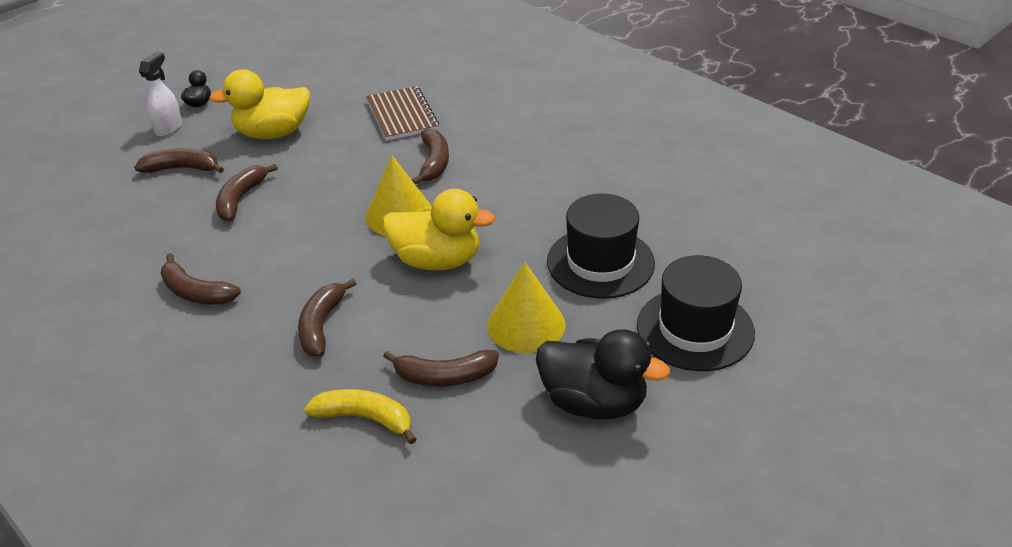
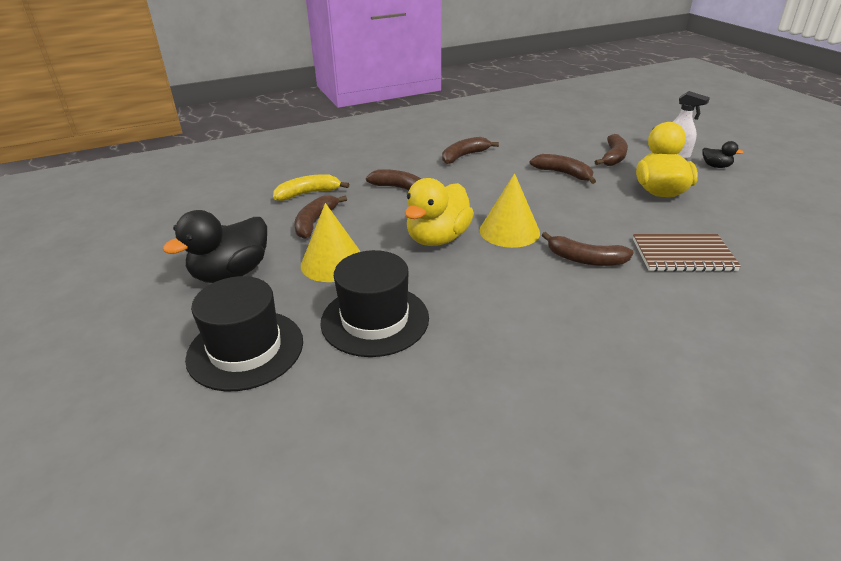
camera: 110 degrees right, 5 degrees down
(365, 418) = (308, 193): yellow banana -> yellow banana turned 150 degrees counterclockwise

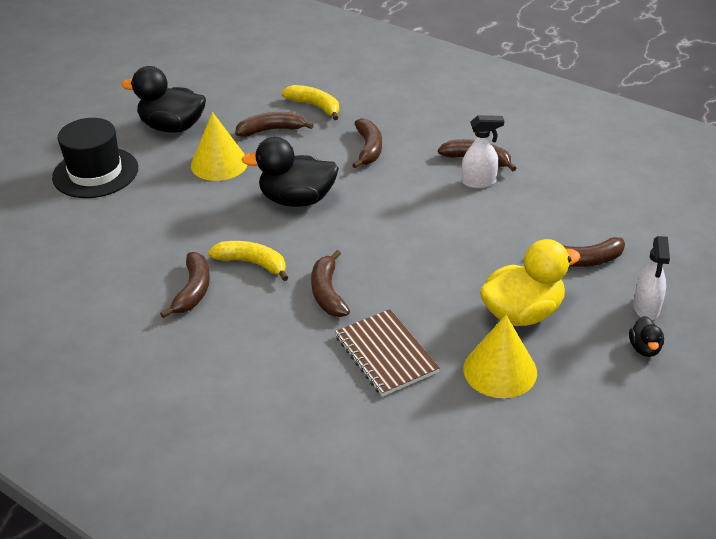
camera: 60 degrees right, 5 degrees up
(375, 320) = (161, 211): black hat -> none
(438, 238) = (297, 200): yellow duck -> black duck
(493, 163) = (479, 182): none -> white spray bottle
(509, 231) = (343, 235): yellow cone -> yellow cone (500, 370)
(513, 286) = (252, 263): none -> yellow banana
(563, 174) = (500, 235): brown banana -> brown banana (193, 291)

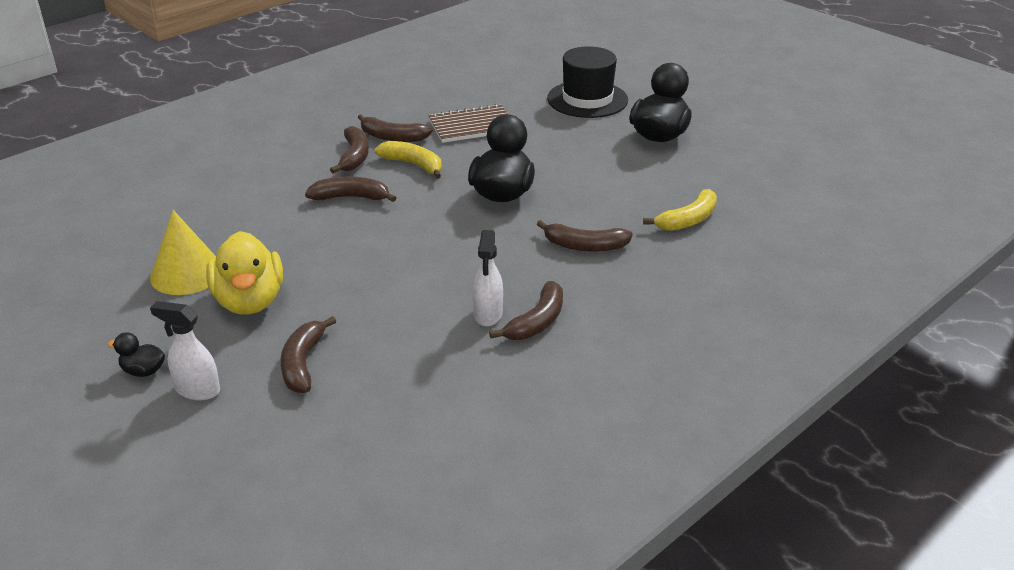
camera: 100 degrees right, 5 degrees down
(219, 163) = (583, 157): yellow cone -> none
(252, 263) = (414, 165): yellow banana -> yellow banana turned 90 degrees counterclockwise
(271, 130) = (640, 189): brown banana -> brown banana (354, 157)
(386, 354) = (252, 217): brown notebook -> brown notebook (472, 126)

